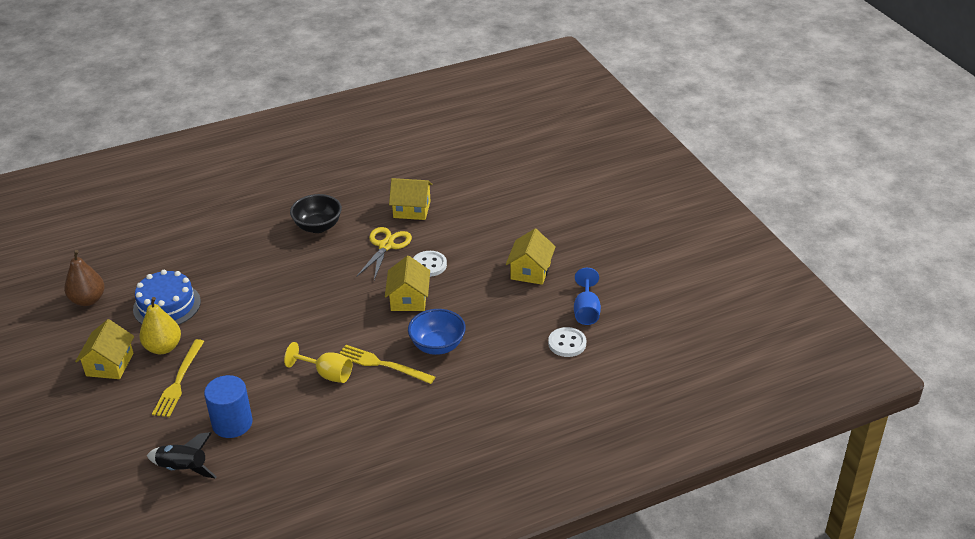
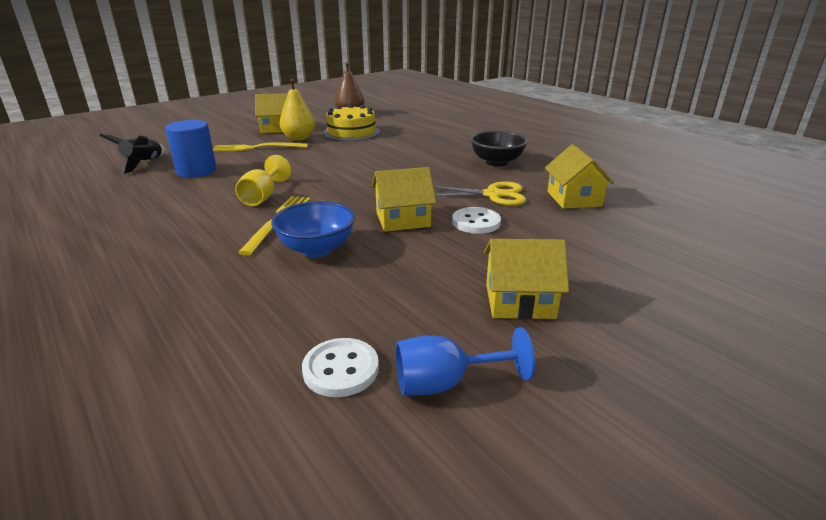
camera: 75 degrees right, 10 degrees down
(167, 305) = (351, 132): blue cake -> yellow cake

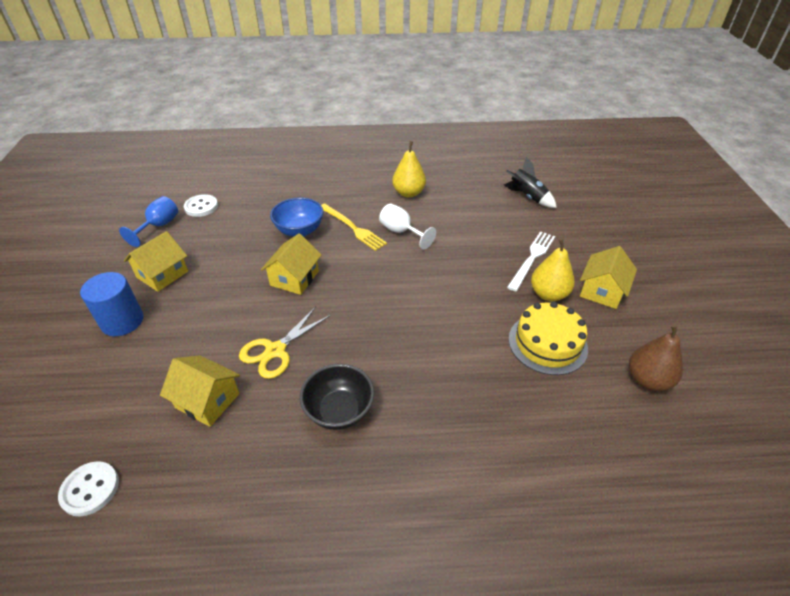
camera: 125 degrees right, 15 degrees up
(168, 214) = (408, 193): none -> yellow pear
(196, 171) = (487, 216): blue cylinder -> blue cylinder (122, 321)
(257, 148) = (532, 258): yellow fork -> white fork
(263, 197) = (401, 232): yellow goblet -> white goblet
(476, 222) = (248, 310): white button -> white button (90, 489)

